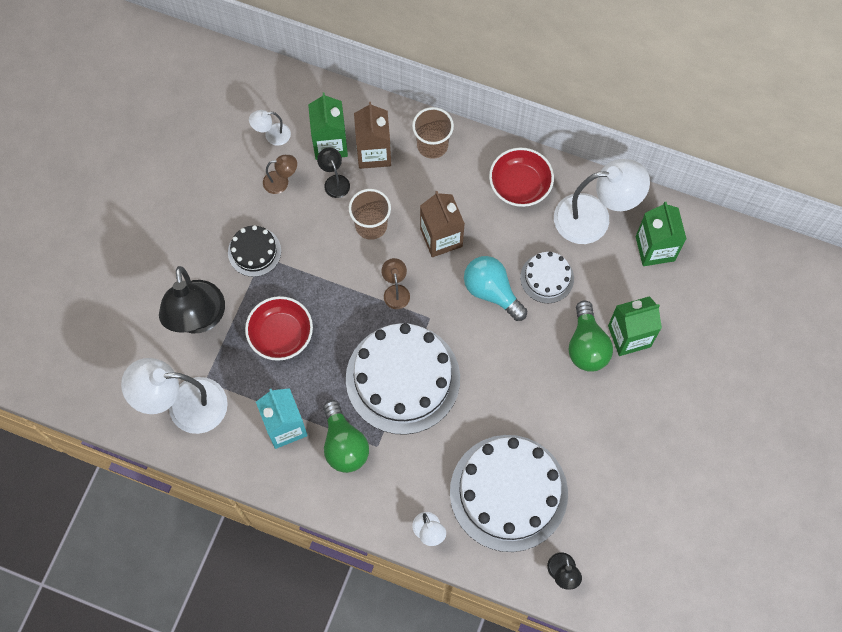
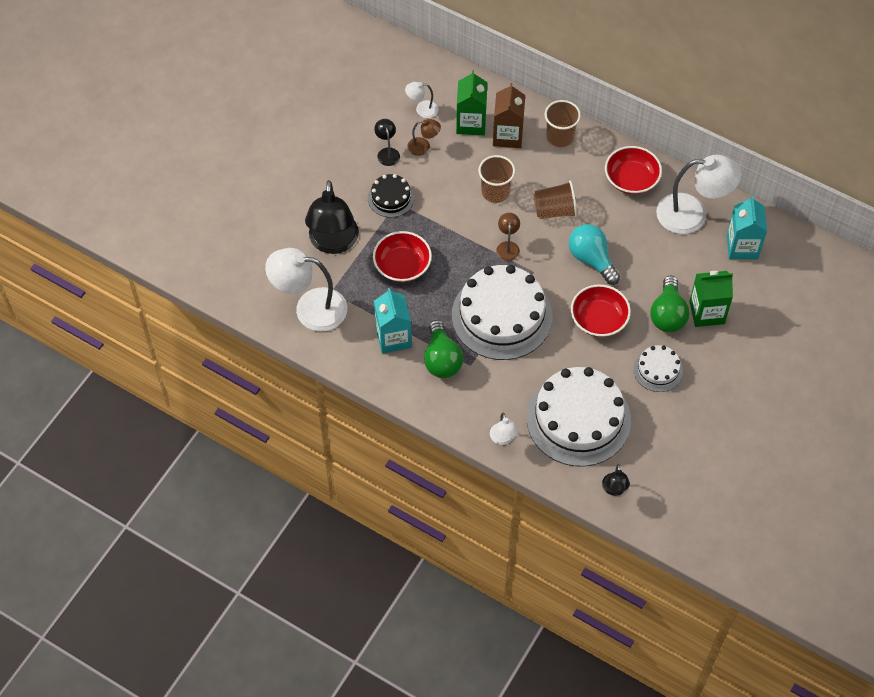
camera: 10 degrees right, 10 degrees down
(335, 181) = (470, 153): black lamp -> black lamp (387, 152)
(441, 238) = (555, 210): brown carton -> brown cup
(511, 365) = (599, 319): none -> red bowl
(547, 278) = (642, 256): white cake -> white cake (658, 370)
(655, 248) = (742, 247): green carton -> turquoise carton

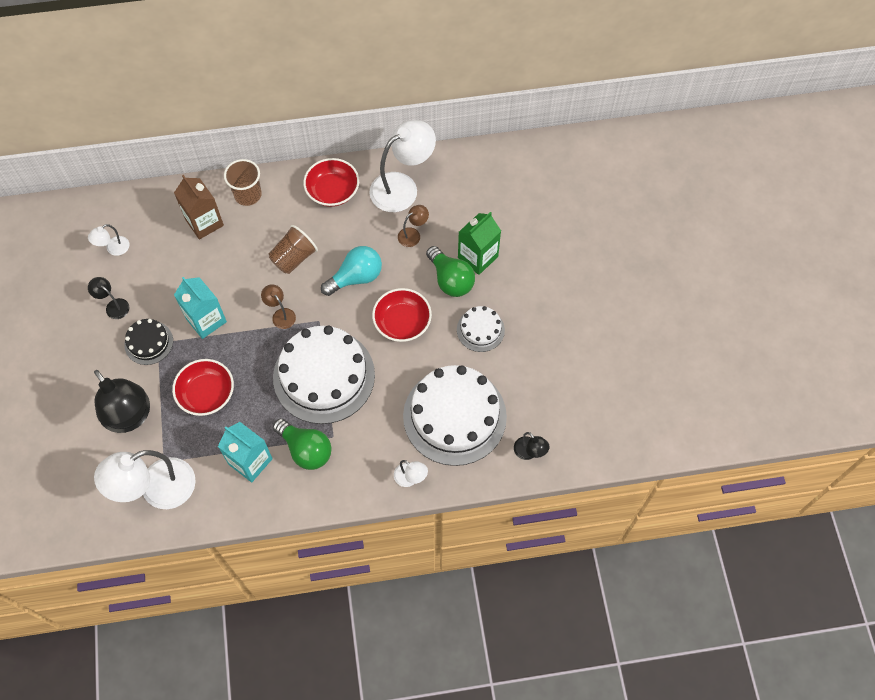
camera: 40 degrees left, 5 degrees up
(423, 147) = (141, 279): brown lamp -> brown lamp (413, 234)
(471, 123) = (165, 232): green carton -> none
(495, 192) = (233, 276): brown cup -> none
(591, 259) = (356, 277): turquoise light bulb -> turquoise light bulb turned 135 degrees clockwise
(742, 247) = (460, 186): turquoise carton -> turquoise carton (206, 320)

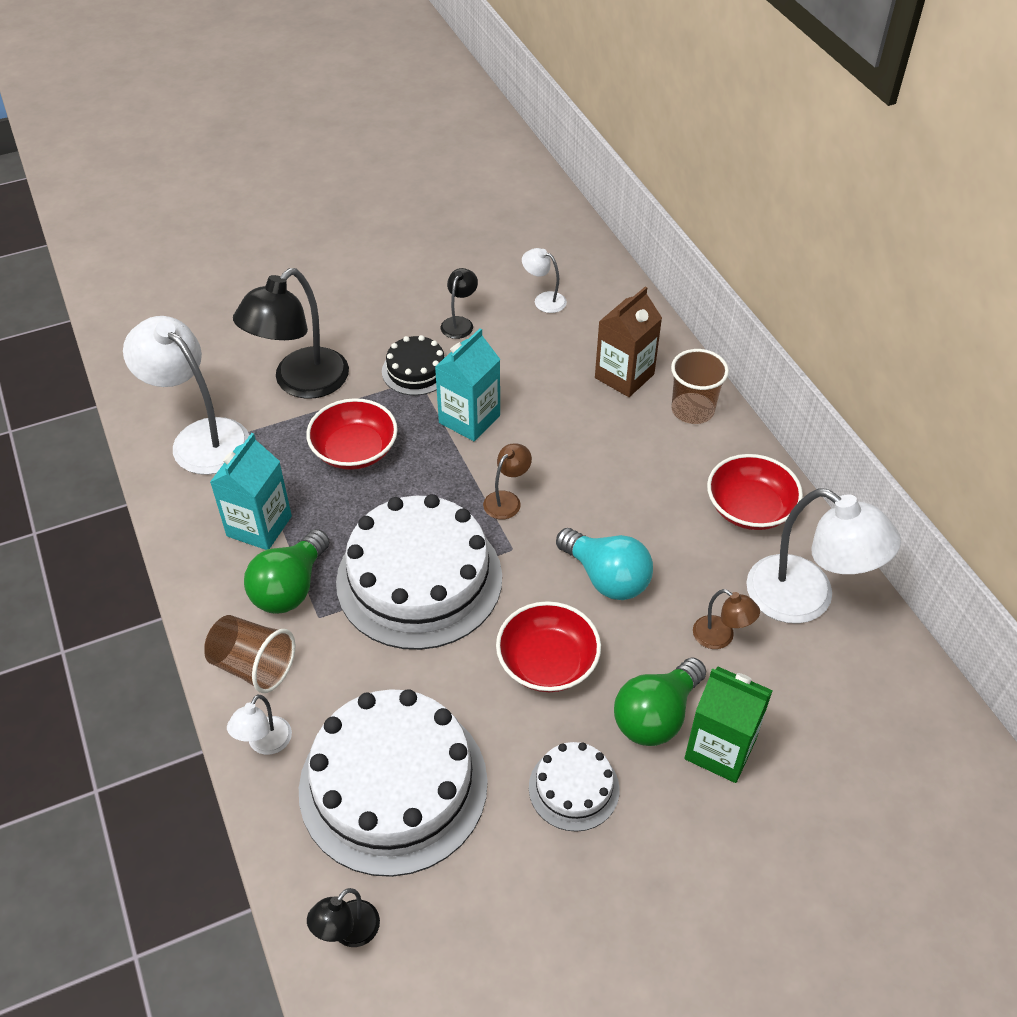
camera: 75 degrees right, 15 degrees down
(294, 258) = (609, 491): brown cup -> brown cup (253, 666)

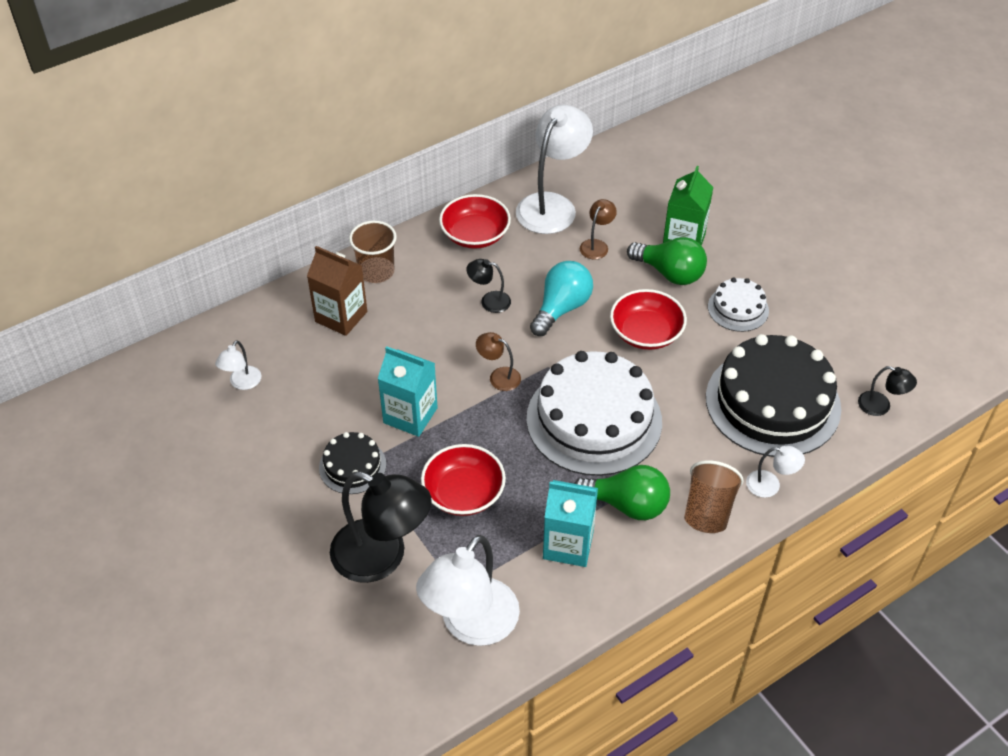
camera: 100 degrees left, 0 degrees up
(393, 785) = (772, 402): white cake -> black cake
(459, 323) = (281, 443): black lamp -> black lamp (489, 301)

